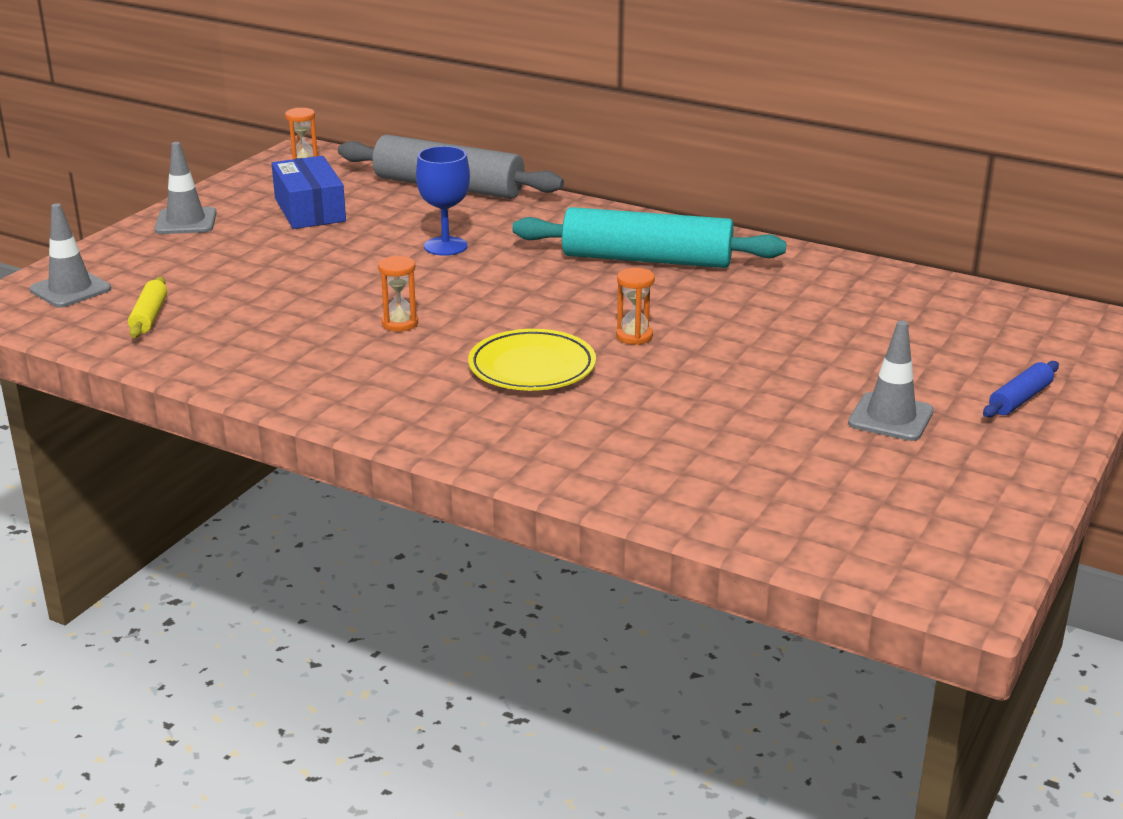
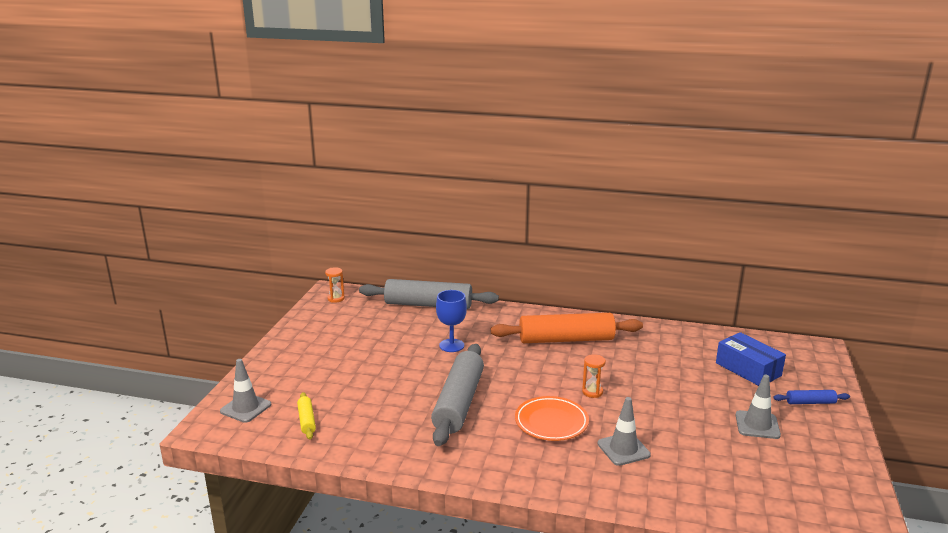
camera: 15 degrees left, 5 degrees down
(186, 222) = (289, 348): grey traffic cone -> grey traffic cone (623, 449)
(310, 210) = (358, 330): blue box -> blue box (748, 369)
(400, 323) = (459, 403): orange hourglass -> grey rolling pin
(532, 367) = (551, 422): yellow plate -> orange plate
(647, 260) = (566, 339): turquoise rolling pin -> orange rolling pin
(1020, 399) = (810, 402): blue rolling pin -> blue rolling pin turned 60 degrees clockwise

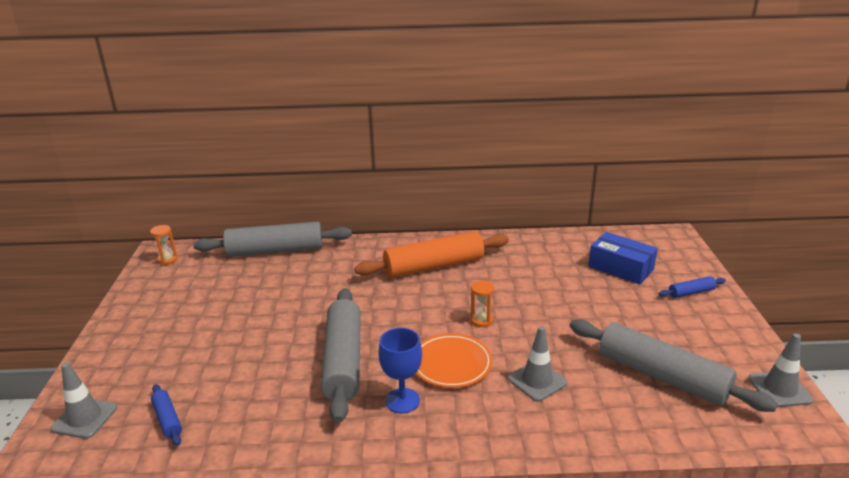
camera: 15 degrees left, 5 degrees up
(306, 420) = (167, 419): yellow rolling pin -> blue rolling pin
(451, 345) = (315, 293): blue goblet -> blue goblet (402, 400)
(744, 467) = (662, 376): none -> grey rolling pin
(757, 425) = (654, 326): grey traffic cone -> grey traffic cone (779, 389)

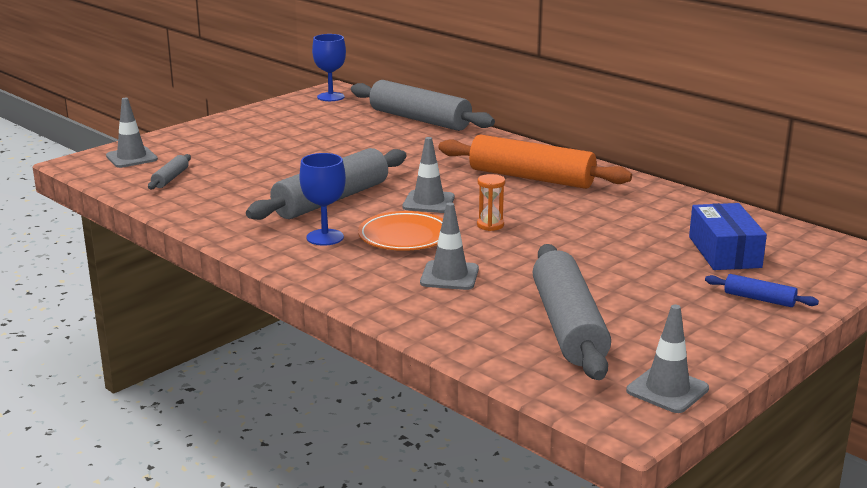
camera: 45 degrees right, 5 degrees down
(167, 260) = (330, 97): orange hourglass -> blue goblet
(167, 419) = (170, 178): blue rolling pin -> grey rolling pin
(411, 323) = (428, 202): none -> grey traffic cone

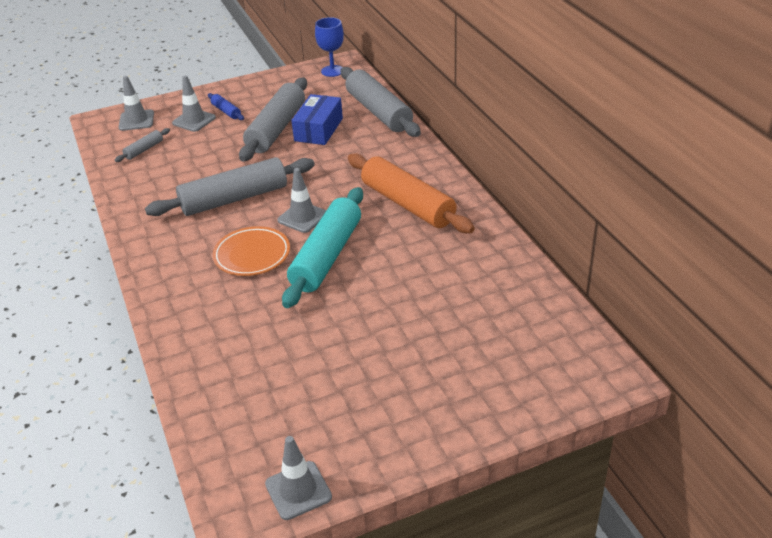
camera: 25 degrees right, 15 degrees up
(325, 237) = (195, 242): blue goblet -> none
(449, 276) = (247, 310): grey traffic cone -> grey traffic cone (194, 120)
(490, 225) = (326, 256): orange hourglass -> turquoise rolling pin
(568, 326) = (286, 393): grey rolling pin -> grey rolling pin (276, 129)
(724, 252) = (490, 337): blue box -> blue box (319, 129)
(759, 299) = (467, 404): blue rolling pin -> blue rolling pin (226, 111)

